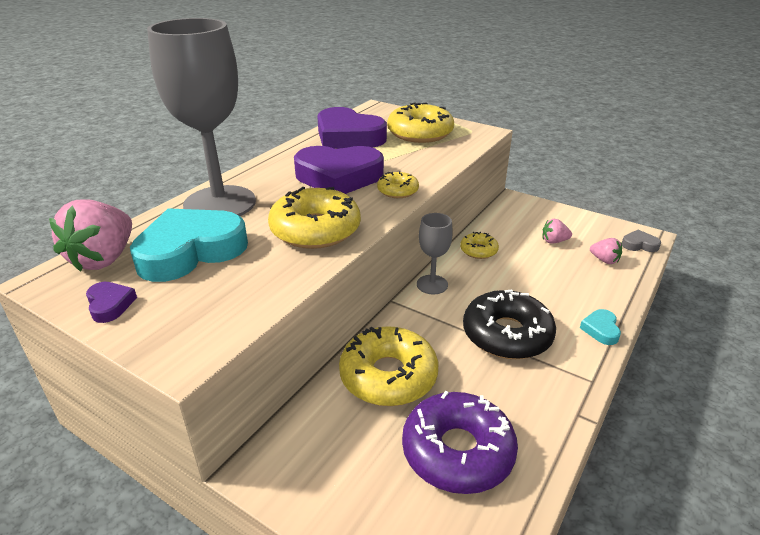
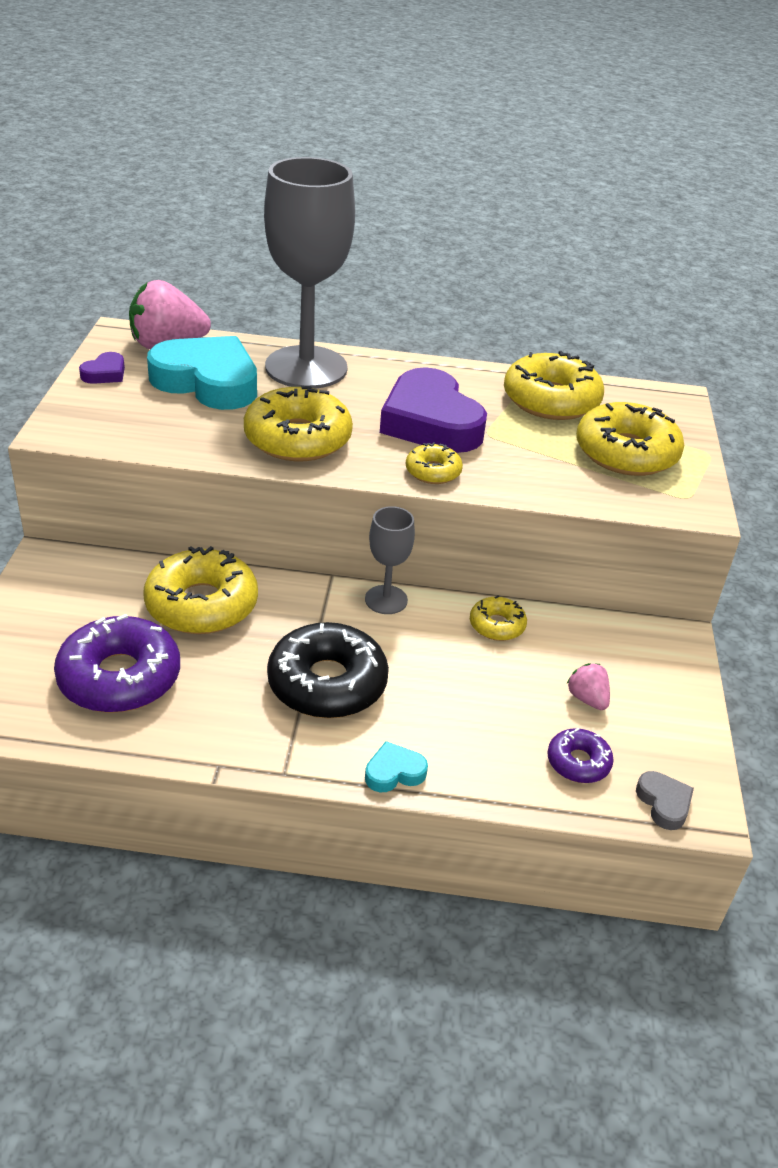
camera: 60 degrees right, 5 degrees up
(348, 137) = (551, 400): purple heart -> yellow donut
(604, 260) = (578, 762): pink strawberry -> purple donut

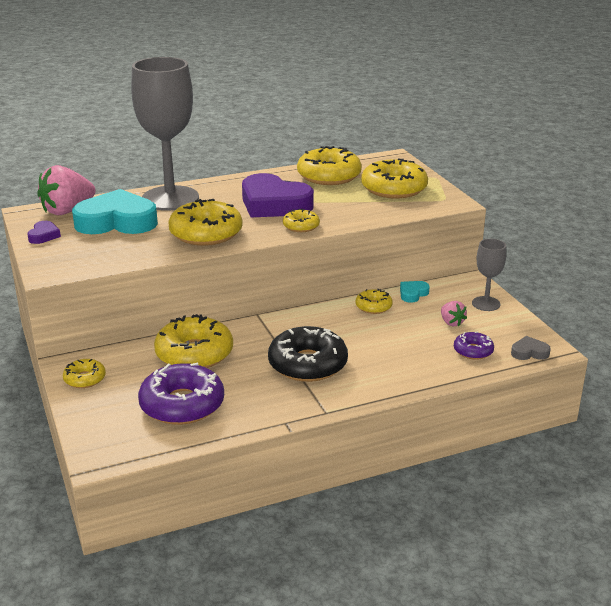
camera: 25 degrees left, 10 degrees down
(46, 588) = (85, 379): none -> yellow donut
(386, 600) = (301, 315): grey goblet -> grey goblet (486, 304)
(394, 772) = (385, 389): turquoise heart -> turquoise heart (413, 294)
(587, 699) = (451, 322): pink strawberry -> pink strawberry turned 150 degrees counterclockwise
(664, 803) = (529, 352): grey heart -> grey heart turned 45 degrees counterclockwise

